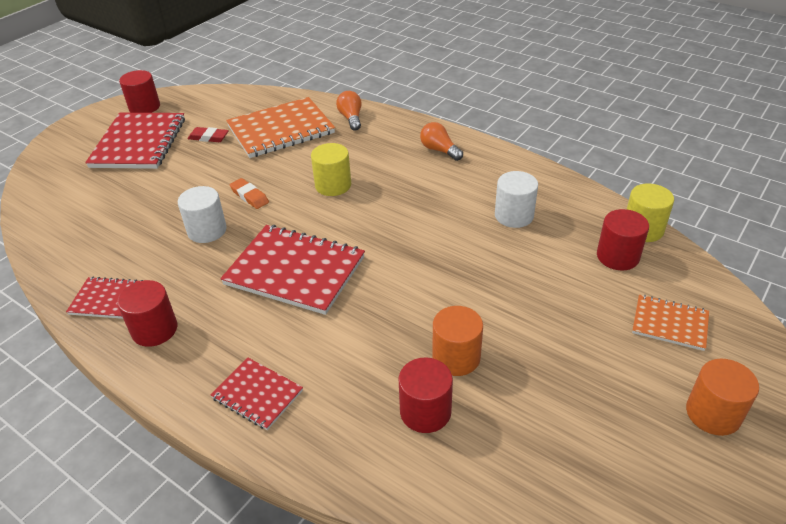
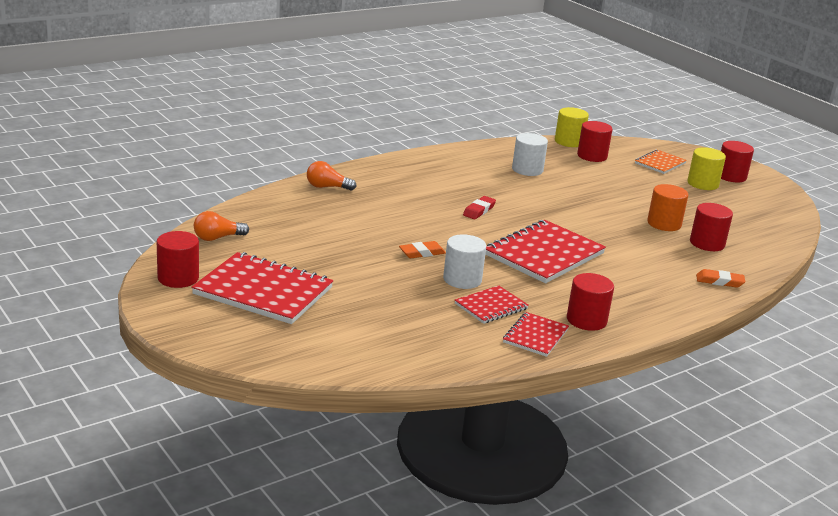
camera: 75 degrees left, 15 degrees down
(208, 137) = (292, 254): red eraser -> red eraser (479, 210)
(257, 394) = (674, 291): red notebook -> red notebook (491, 306)
(281, 130) = (315, 219): orange notebook -> none
(311, 439) = (719, 281): none -> orange eraser
(333, 185) = (434, 217): yellow cylinder -> yellow cylinder (702, 184)
(439, 150) = (417, 169): orange light bulb -> orange light bulb (217, 238)
(713, 413) = (731, 176): orange cylinder -> red cylinder

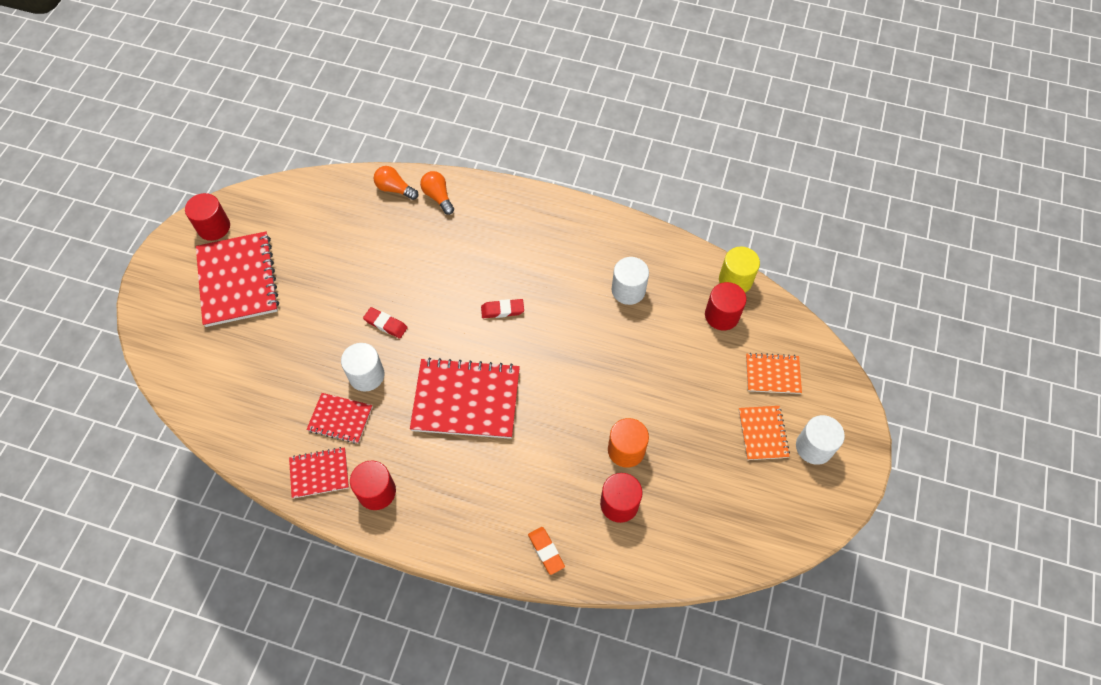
camera: 55 degrees right, 35 degrees up
(217, 238) = (289, 202): orange light bulb -> orange light bulb (395, 189)
(422, 253) = (386, 324): orange eraser -> red eraser
(702, 184) = (763, 433): yellow cylinder -> orange notebook
(731, 176) = (814, 447): red cylinder -> white cylinder

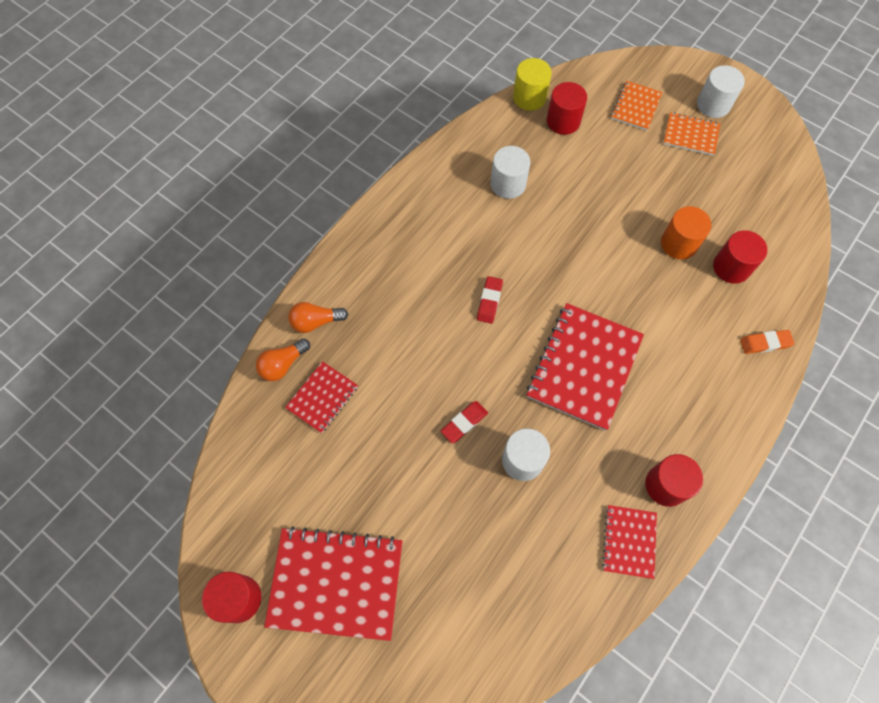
camera: 70 degrees left, 5 degrees up
(340, 419) = (568, 502): red notebook -> red notebook (322, 398)

